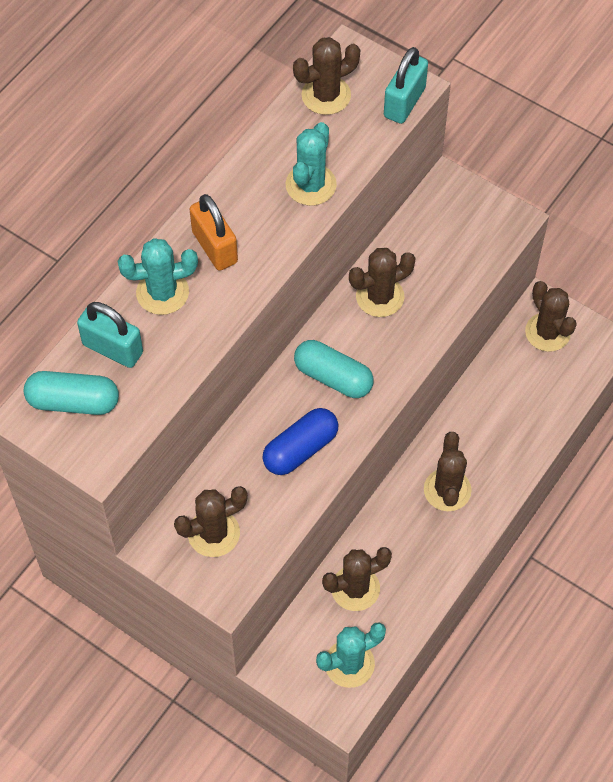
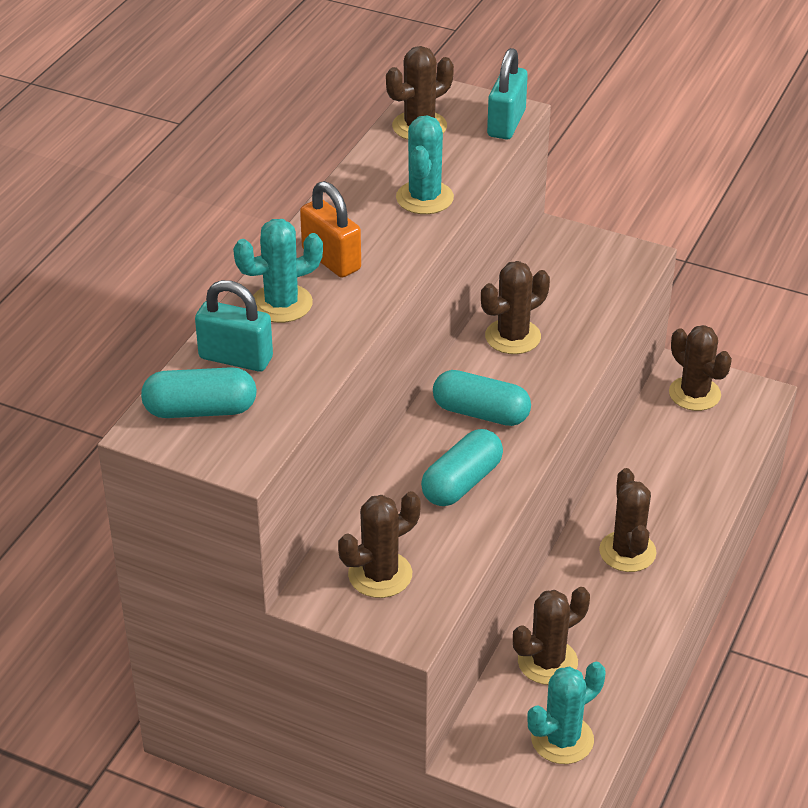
camera: 10 degrees left, 20 degrees down
(300, 449) = (461, 482): blue capsule -> turquoise capsule

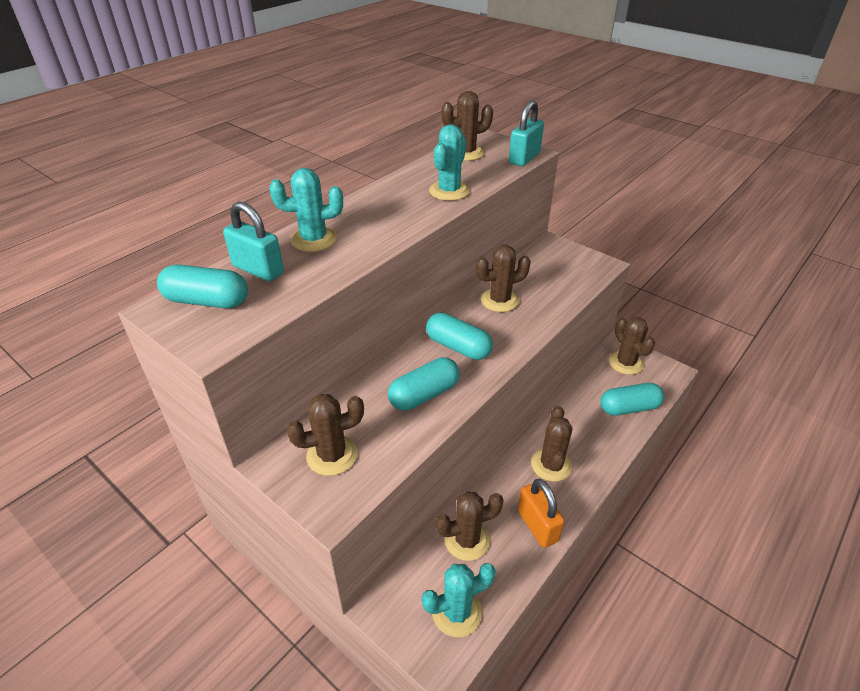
camera: 15 degrees right, 0 degrees up
(331, 259) = (365, 218): orange padlock -> orange padlock (537, 525)
(712, 457) = (629, 408): none -> turquoise capsule

